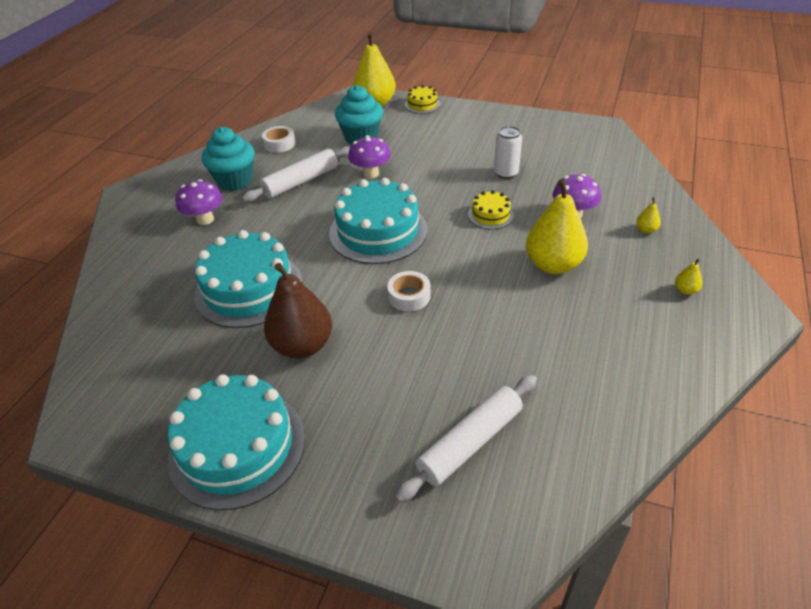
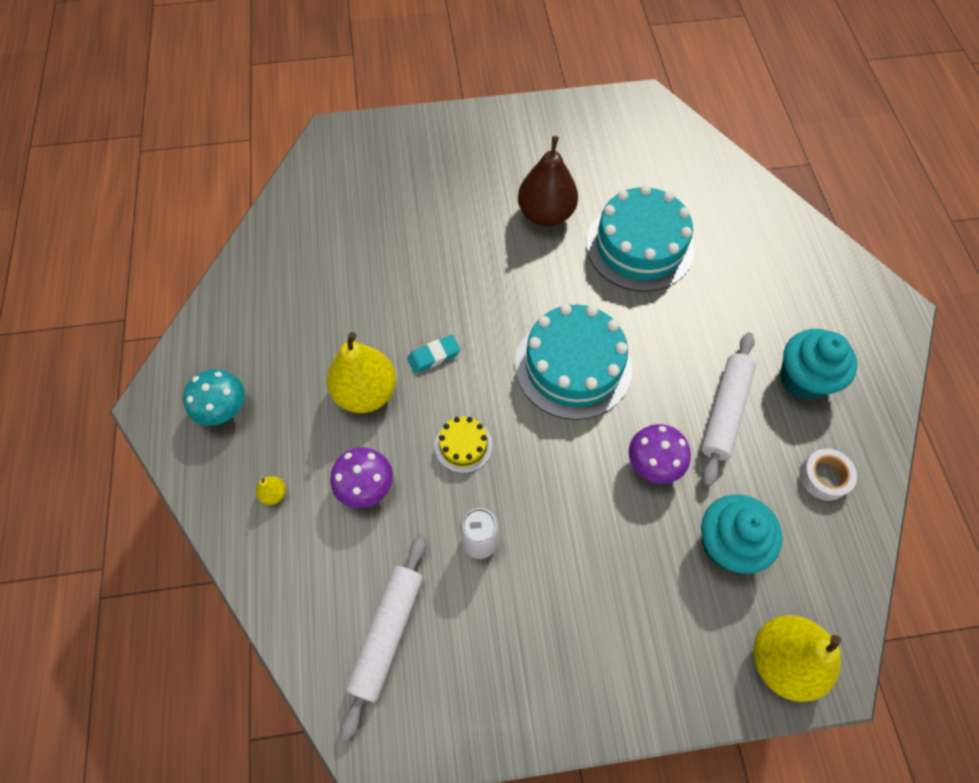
camera: 150 degrees right, 20 degrees up
(205, 219) = (769, 307): purple mushroom -> none
(237, 447) = (529, 132): turquoise cake -> none
(409, 296) = (489, 296): white tape -> none
(422, 104) = (703, 692): yellow cake -> none
(470, 443) = (374, 193): white rolling pin -> white rolling pin (387, 633)
(484, 270) = (434, 356): none -> turquoise eraser
(685, 290) = (224, 410): yellow pear -> turquoise mushroom

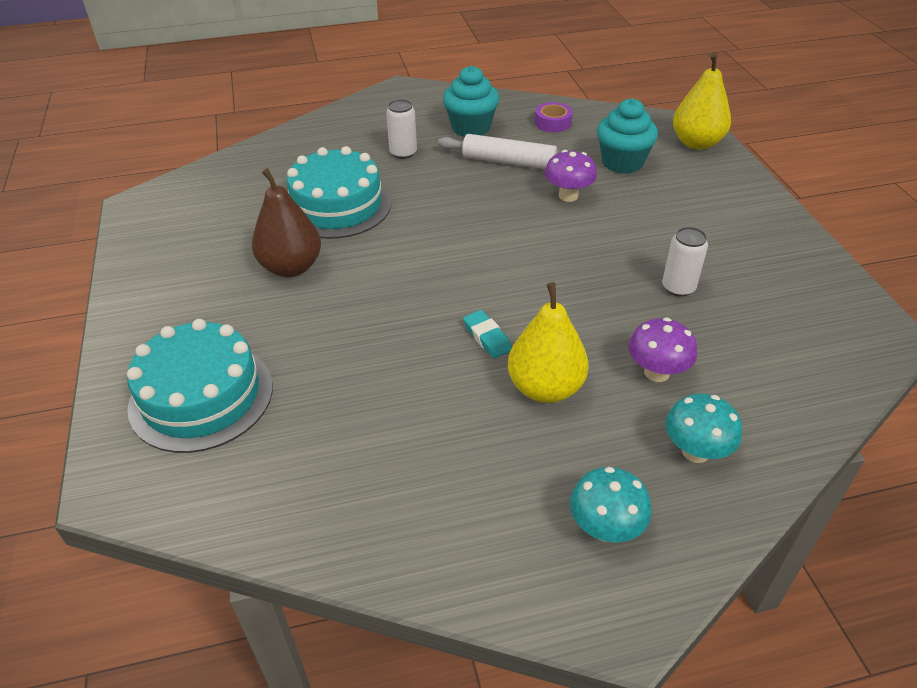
camera: 95 degrees left, 20 degrees down
(274, 494) = (695, 451): yellow pear -> turquoise mushroom
(387, 633) = (791, 338): white rolling pin -> none
(463, 445) = (586, 306): yellow cake -> none
(573, 366) = (481, 241): turquoise cake -> turquoise cake (201, 396)
(741, 306) = (403, 153): none -> white can
(824, 477) = (553, 123): white tape -> purple tape

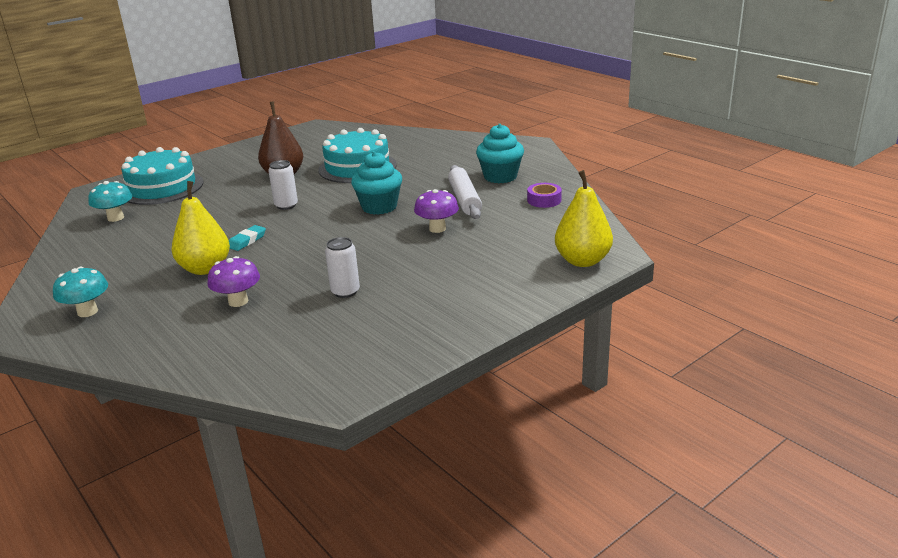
camera: 65 degrees right, 15 degrees down
(403, 153) = (440, 167): white can -> white can (286, 205)
(622, 162) = (510, 237): turquoise cupcake -> turquoise cupcake (379, 207)
(695, 451) = (162, 329): turquoise mushroom -> turquoise mushroom (115, 218)

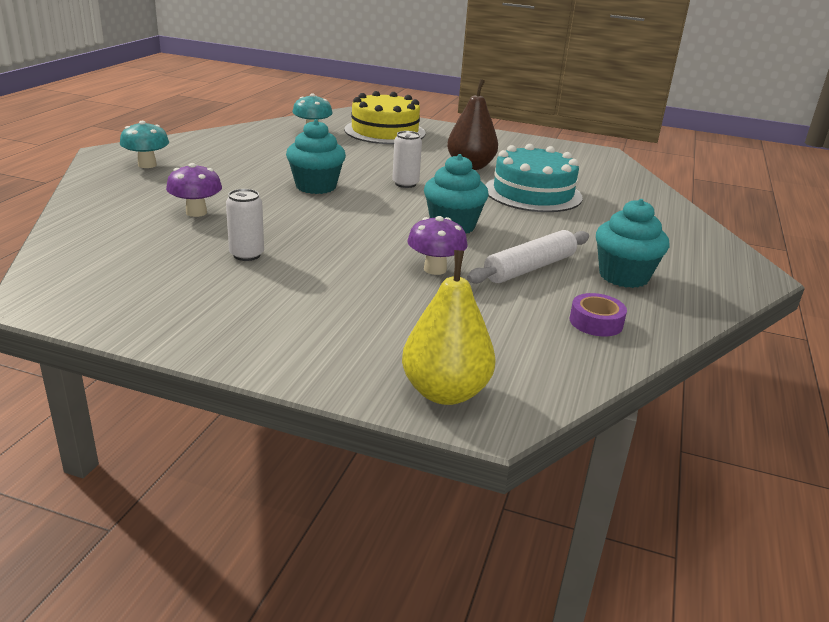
camera: 55 degrees right, 0 degrees up
(162, 188) = (385, 131): turquoise cake -> yellow cake
(205, 269) = (248, 184): yellow pear -> none
(247, 241) = (316, 186): turquoise eraser -> turquoise cupcake

